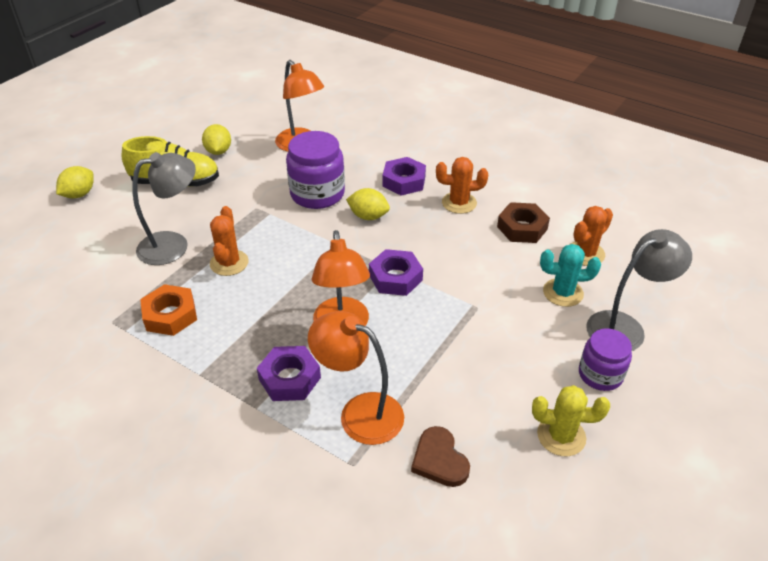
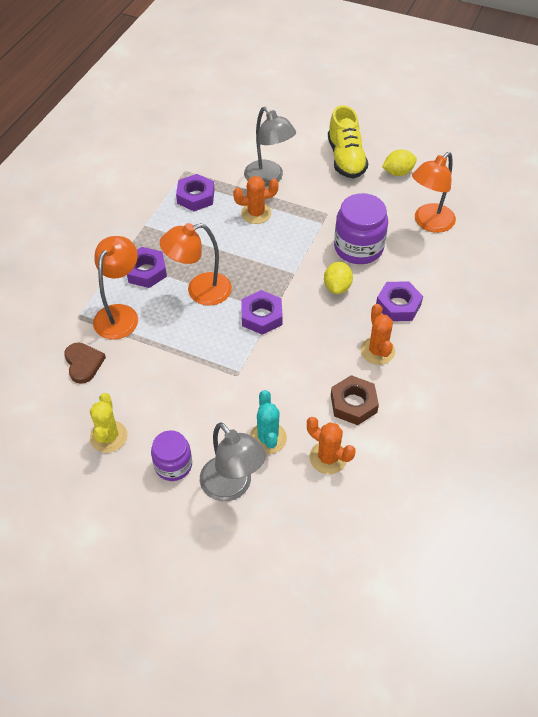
camera: 80 degrees right, 10 degrees up
(79, 194) = (313, 113): yellow lemon -> none
(170, 315) = (195, 197): orange nut -> purple nut
(439, 460) = (83, 363): brown heart -> brown heart turned 105 degrees clockwise

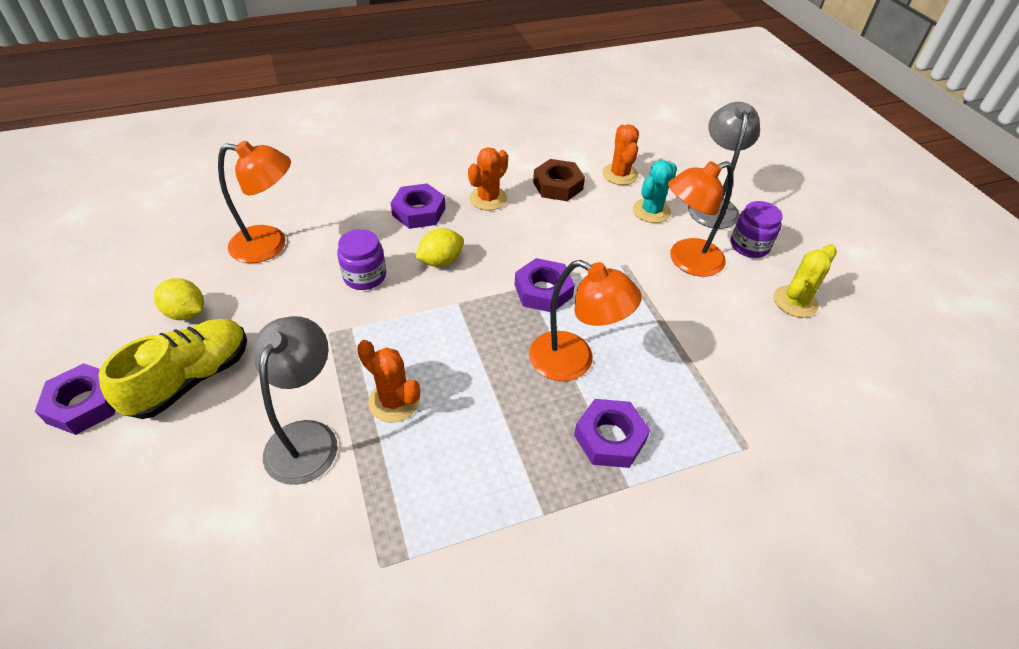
camera: 135 degrees left, 5 degrees down
(83, 363) = (777, 385): brown heart -> none
(120, 314) = (690, 408): orange lamp -> orange lamp (686, 261)
(195, 197) = (426, 498): purple nut -> purple nut (84, 404)
(358, 248) = (365, 276): purple jar -> purple jar, size x0.63

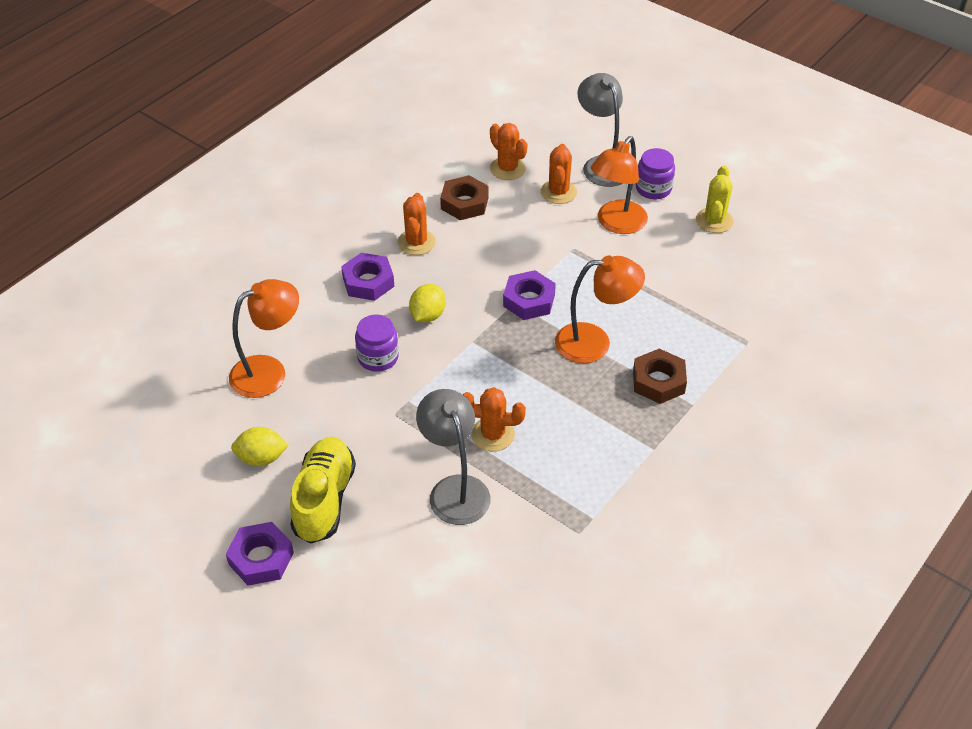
camera: 30 degrees left, 0 degrees up
(609, 438) = (658, 381): purple nut -> brown nut
(651, 211) = (558, 192): turquoise cactus -> orange cactus

